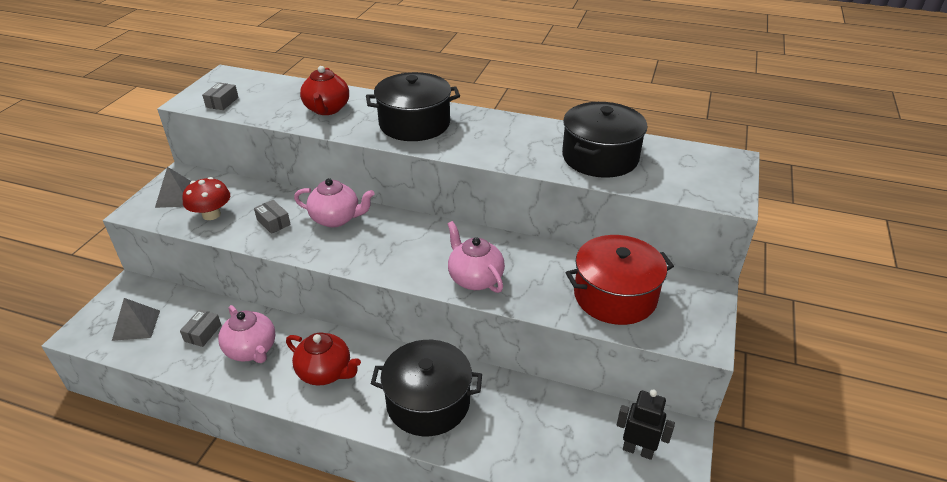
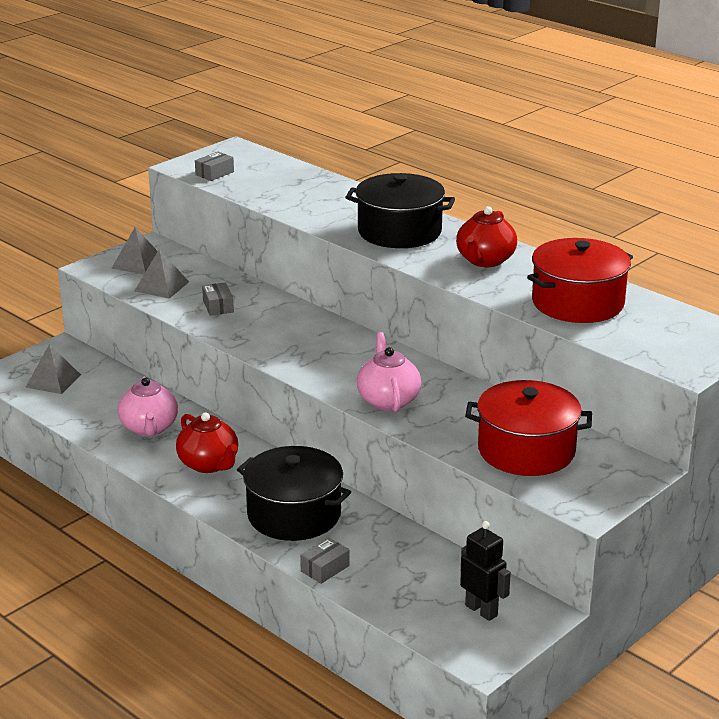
camera: 25 degrees right, 10 degrees down
(203, 333) = (111, 403): grey box -> grey box (325, 568)
(211, 214) = (161, 286): red mushroom -> grey pyramid
(327, 109) = (317, 200): red teapot -> red teapot (485, 260)
(336, 219) = (283, 317): pink teapot -> none
(600, 157) = (577, 303): black pot -> red pot

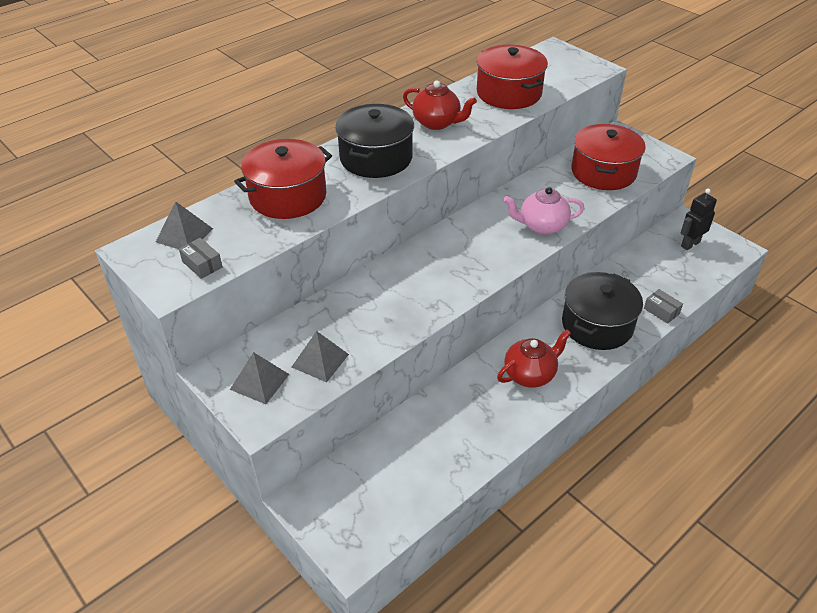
camera: 85 degrees left, 15 degrees up
(53, 381) = (373, 502): grey pyramid -> grey pyramid (184, 235)
(149, 428) = (471, 417): pink teapot -> none
(218, 306) = (372, 318): grey box -> none
(321, 196) = (288, 196): none -> red pot

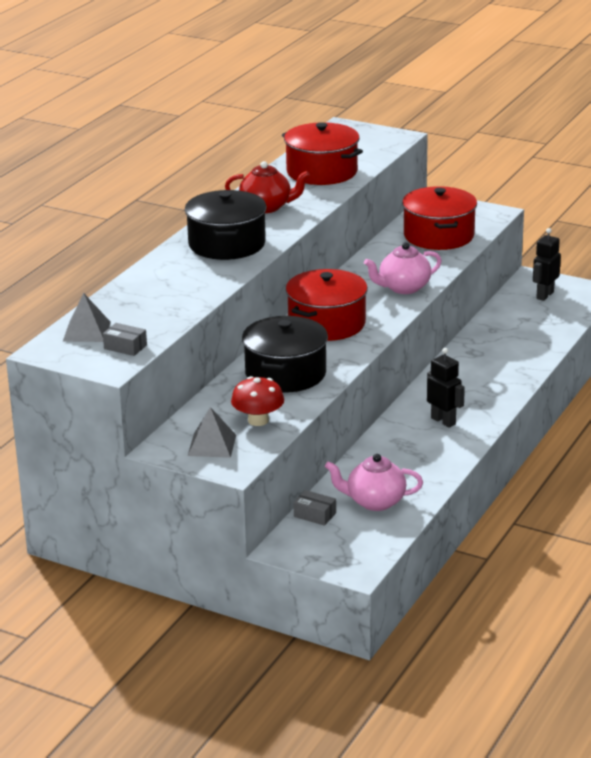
camera: 20 degrees left, 15 degrees down
(288, 196) = (163, 287): red pot -> red pot (326, 324)
(320, 360) = (258, 420): grey pyramid -> red mushroom
(416, 463) = (374, 501): none -> pink teapot
(530, 374) = (443, 421): red teapot -> black robot
(597, 325) = (486, 373): black pot -> black pot (285, 373)
(661, 311) = (542, 351): grey box -> grey box (315, 515)

